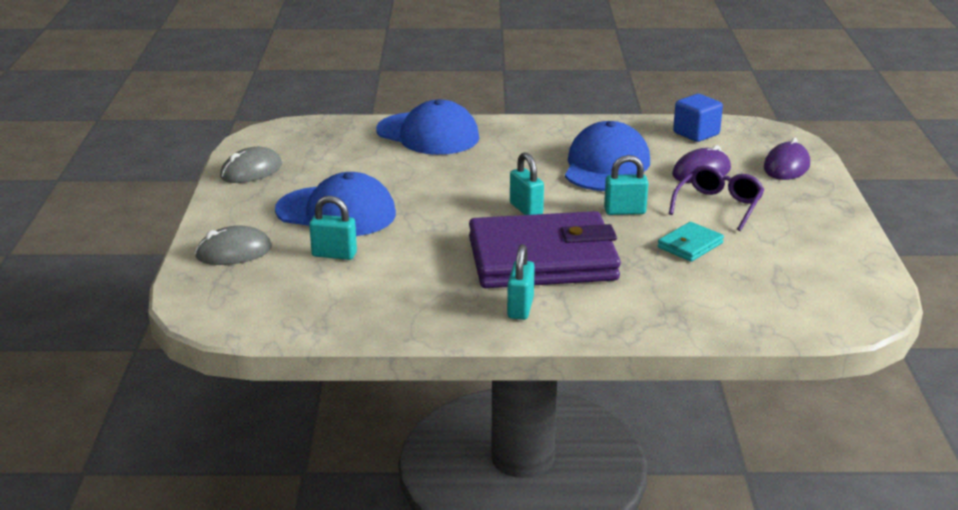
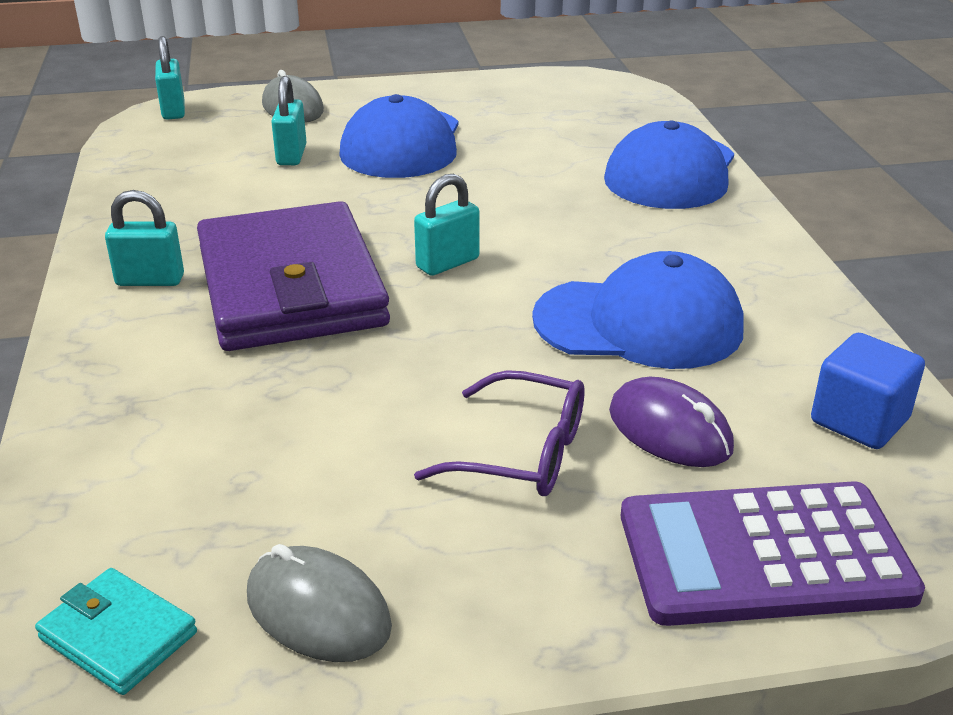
camera: 80 degrees right, 5 degrees up
(251, 171) = (497, 89): grey mouse -> grey mouse (318, 611)
(624, 211) = (466, 349): turquoise padlock -> turquoise padlock (173, 111)
(690, 245) = (352, 421): turquoise wallet -> turquoise wallet (118, 635)
(786, 166) = (764, 555): purple mouse -> purple calculator

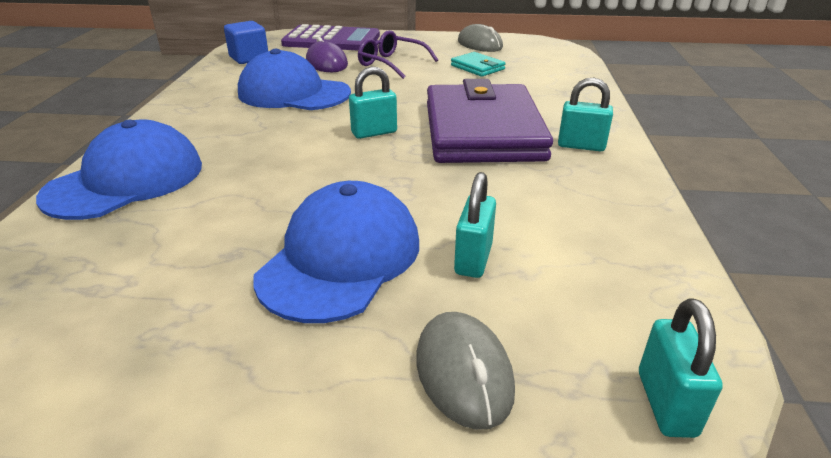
camera: 165 degrees left, 0 degrees up
(118, 635) = (542, 46): turquoise wallet -> turquoise wallet (477, 67)

